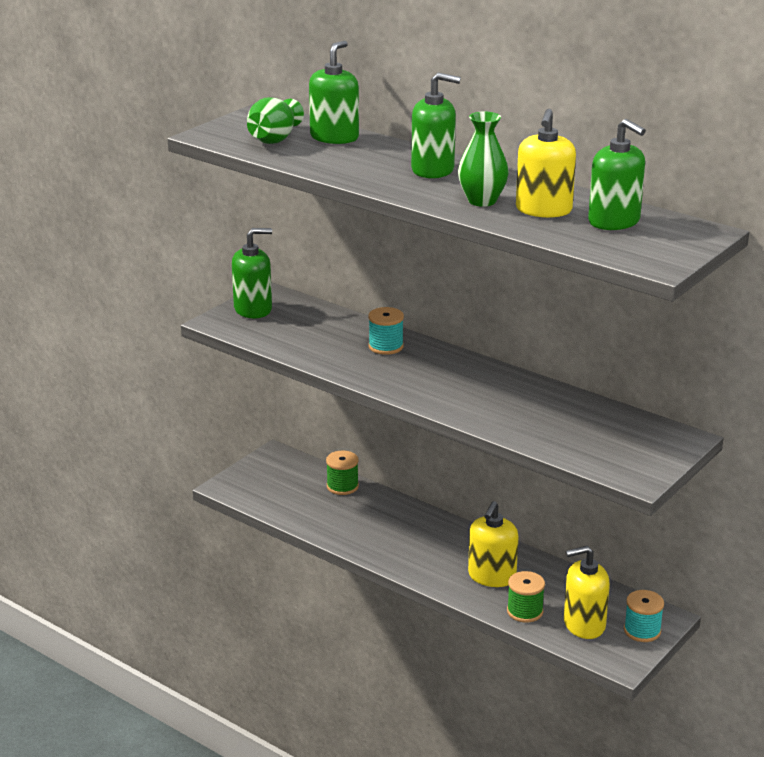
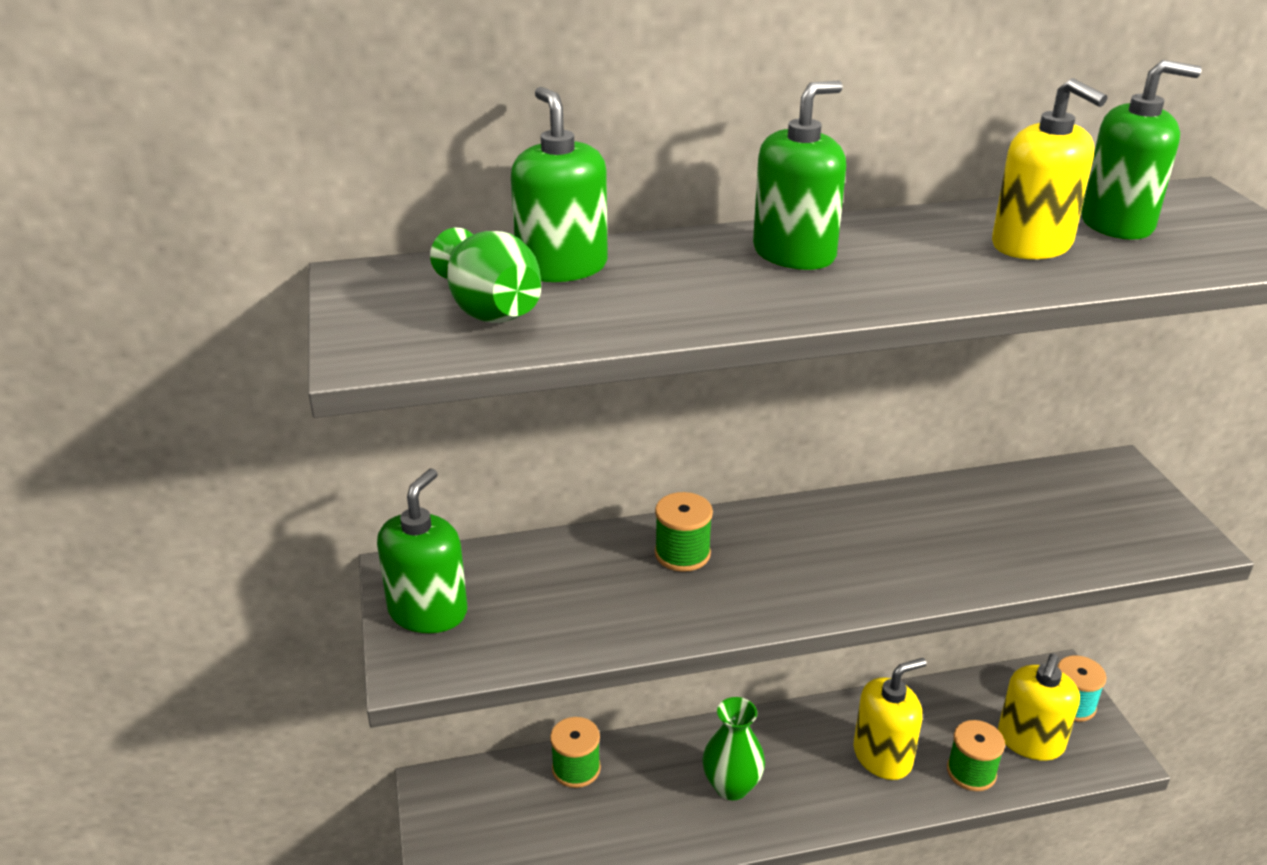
camera: 50 degrees left, 5 degrees up
(386, 346) = (682, 553): turquoise spool -> green spool
(482, 201) = (953, 267): green vase -> green vase (731, 786)
(492, 576) = (882, 756): yellow soap dispenser -> yellow soap dispenser turned 90 degrees counterclockwise

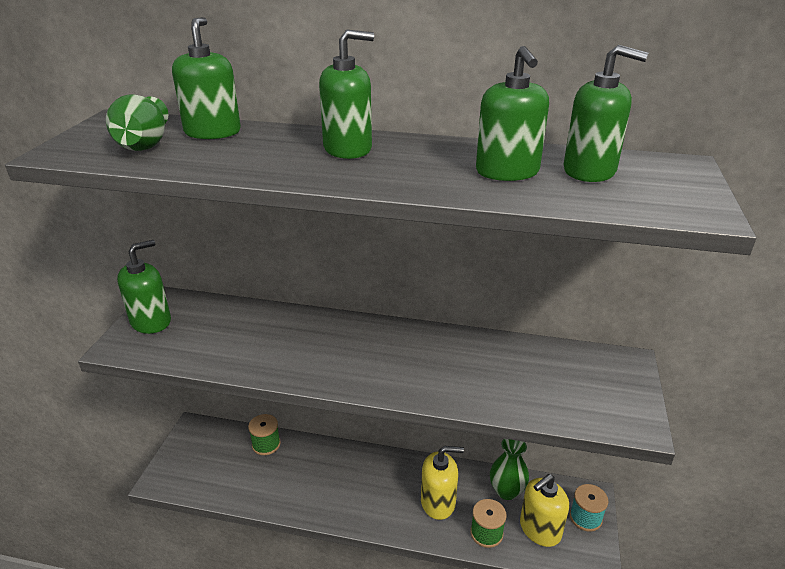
camera: 25 degrees right, 0 degrees up
(682, 553) = (303, 331): green spool -> none
(731, 786) = (339, 485): green vase -> green vase (506, 491)
(1032, 245) = (507, 172): yellow soap dispenser -> green soap dispenser

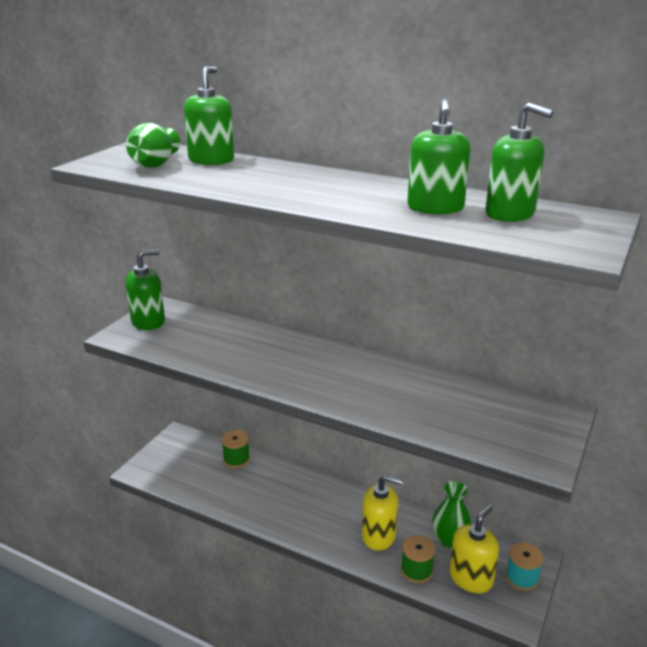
camera: 15 degrees right, 5 degrees down
(348, 149) = (312, 180): green soap dispenser -> none
(540, 529) = (471, 578): yellow soap dispenser -> yellow soap dispenser turned 150 degrees clockwise

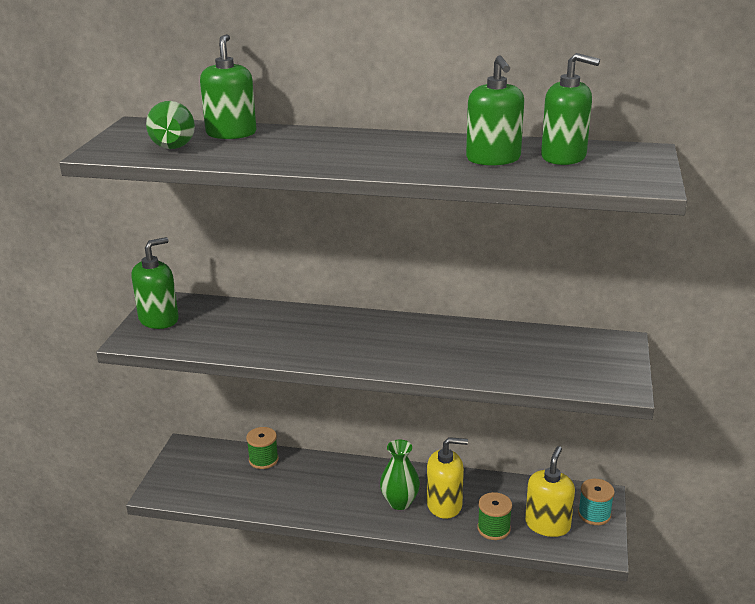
camera: 15 degrees left, 0 degrees up
(449, 539) = (514, 494): green vase -> green vase (400, 502)

